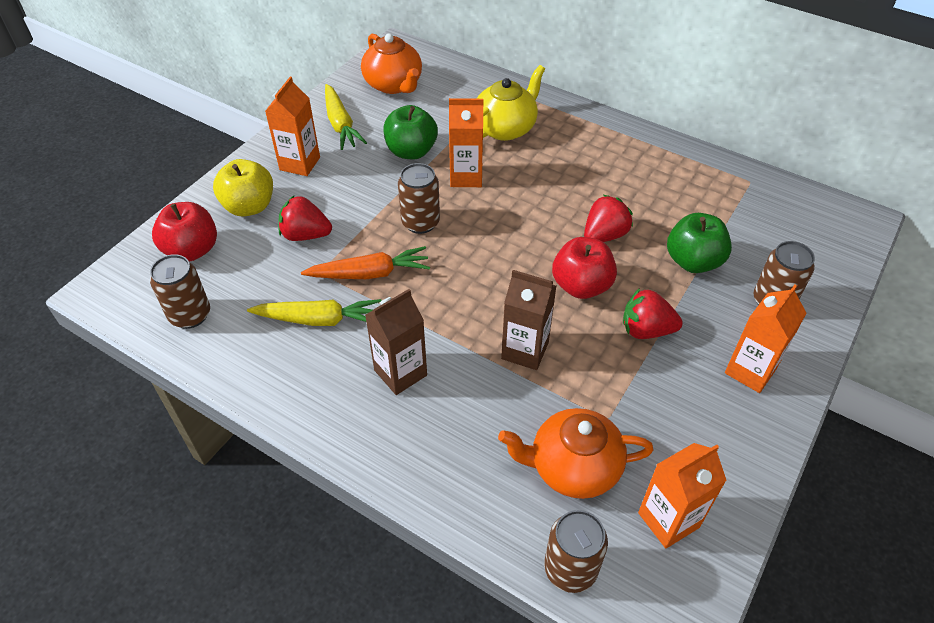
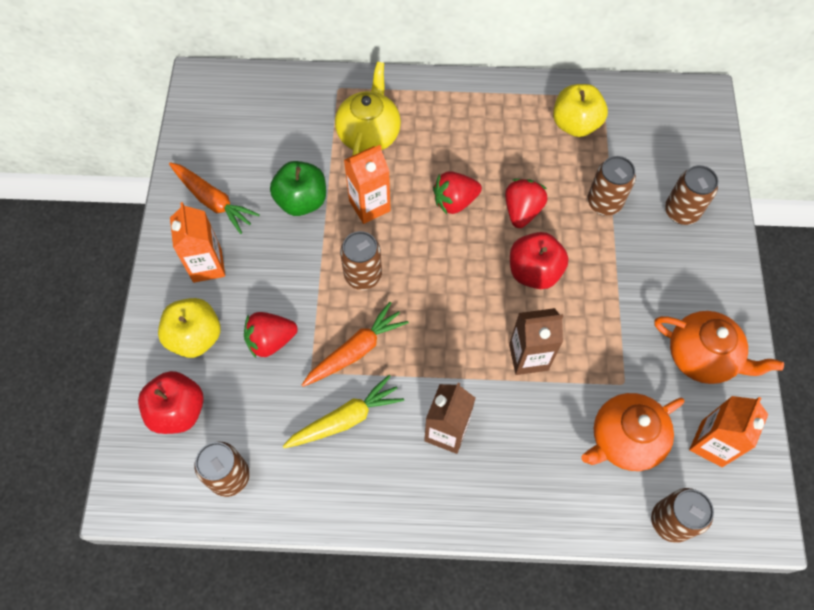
camera: 30 degrees left, 15 degrees up
(341, 124) = (213, 201): yellow carrot -> orange carrot
(394, 85) = (231, 129): orange teapot -> orange teapot (702, 356)
(646, 330) = (606, 288): red strawberry -> red strawberry (455, 201)
(693, 261) = (604, 202): green apple -> brown can
(706, 191) = (575, 124): none -> yellow apple
(750, 371) = (698, 285): orange carton -> none

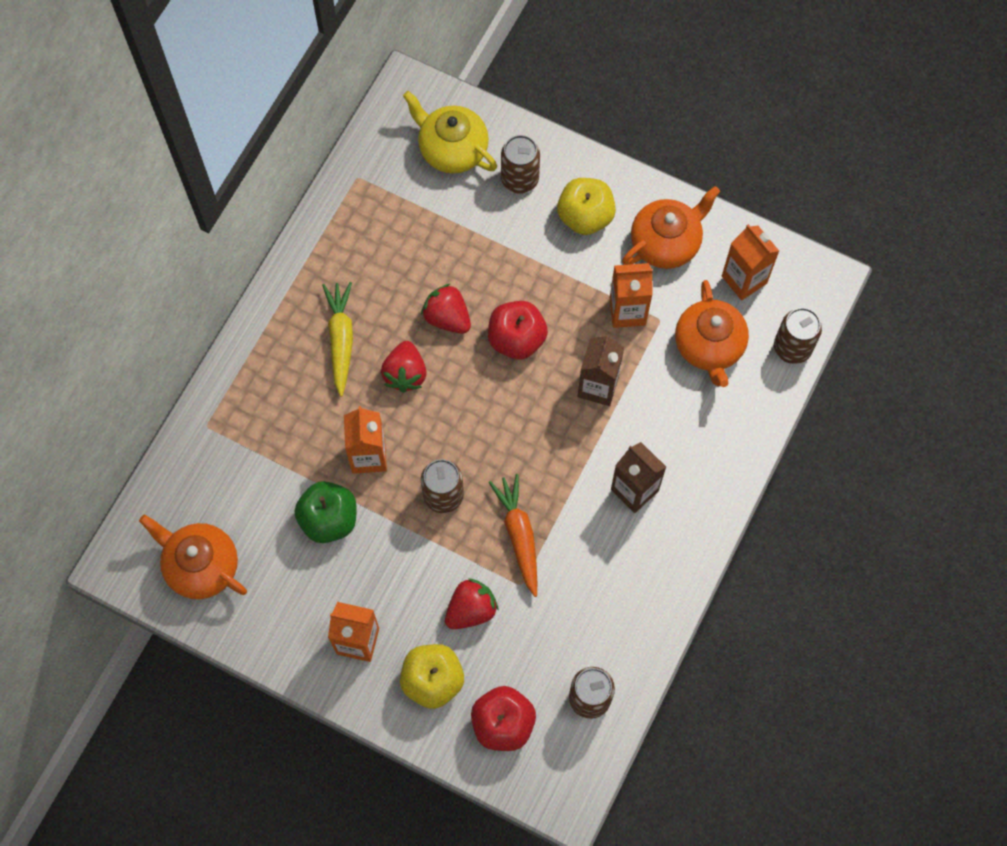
camera: 65 degrees left, 5 degrees up
(213, 201) = (283, 608): orange carrot -> none
(224, 132) = (201, 566): none -> orange teapot
(271, 340) = (471, 610): red strawberry -> red strawberry turned 135 degrees counterclockwise
(346, 419) = (582, 572): yellow carrot -> yellow carrot (341, 339)
(369, 133) = (282, 420): yellow teapot -> yellow teapot (452, 149)
(575, 124) = (376, 220): yellow apple -> yellow apple (585, 217)
(604, 202) = (476, 240): brown can -> none
(615, 351) = (627, 311): none -> orange carton

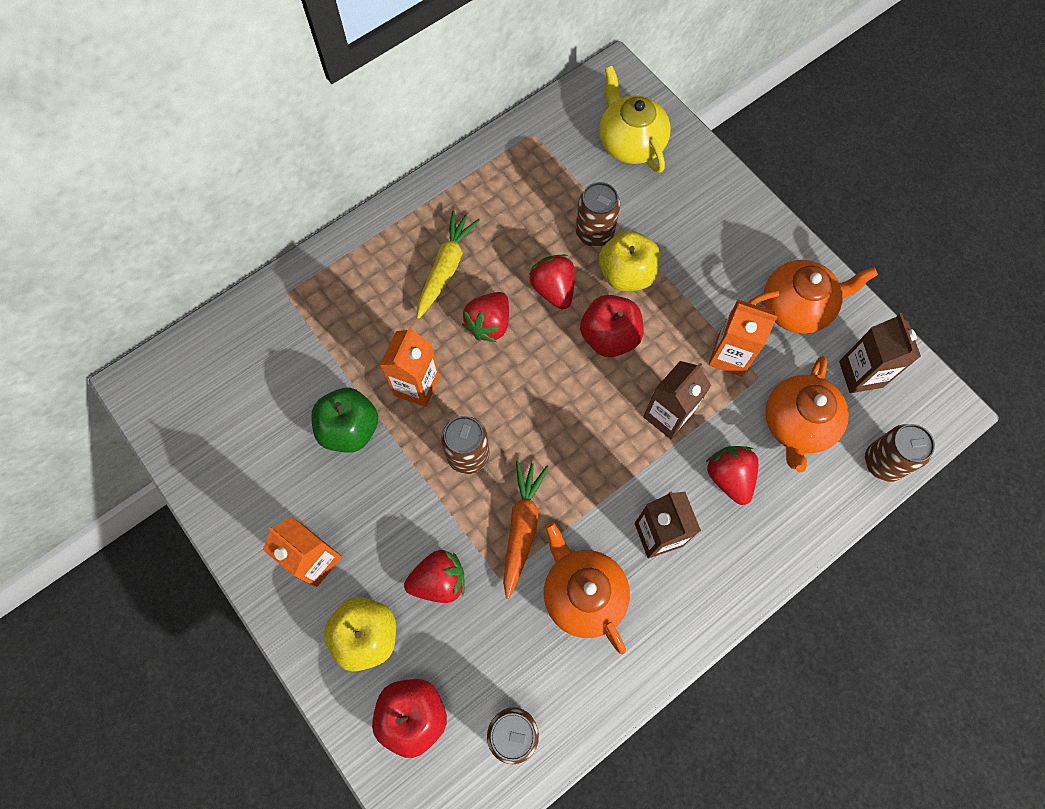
camera: 25 degrees right, 0 degrees up
(201, 566) = (212, 419): orange teapot -> orange teapot (583, 594)
(520, 179) = (681, 193): brown can -> brown can (594, 233)
(585, 217) = (728, 251): yellow apple -> yellow apple (626, 274)
(672, 416) = (729, 477): none -> red strawberry
(744, 279) = (861, 374): orange carton -> brown carton

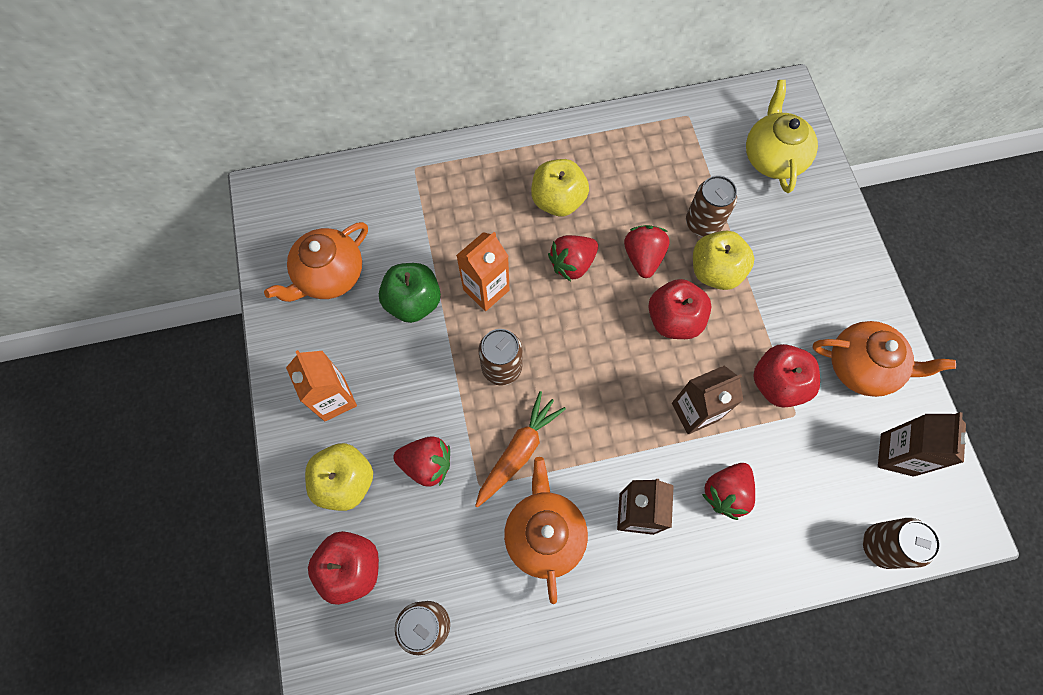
camera: 25 degrees right, 0 degrees up
(446, 268) = (558, 200): yellow carrot -> yellow apple
(729, 356) = (777, 383): orange carton -> red apple
(729, 477) = (726, 492): red strawberry -> red strawberry turned 150 degrees counterclockwise
(797, 424) = (813, 473): orange teapot -> orange teapot (329, 275)

